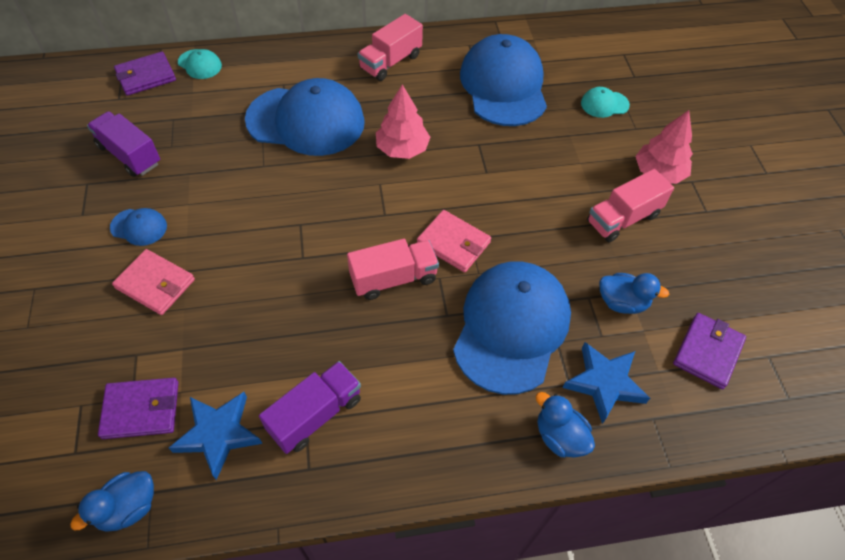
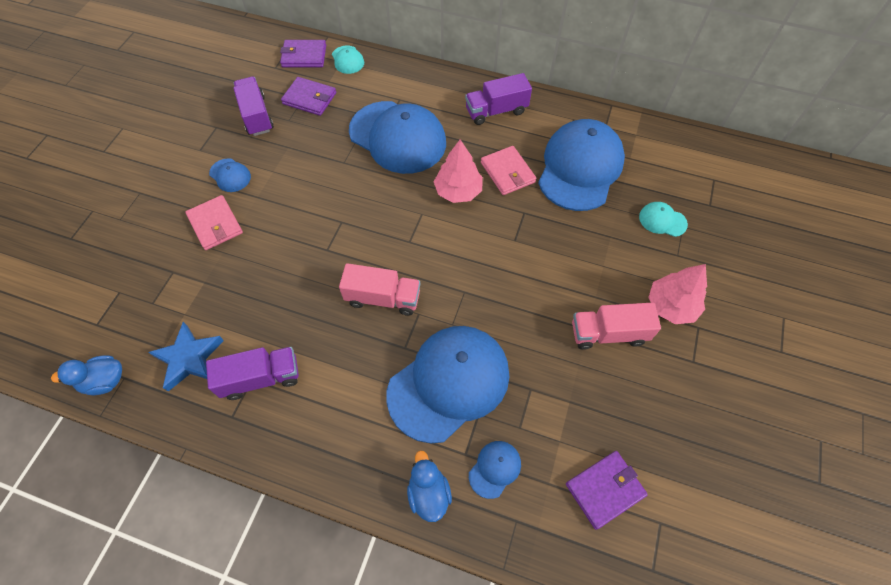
camera: 30 degrees right, 5 degrees up
(141, 410) = (152, 314): purple wallet -> purple wallet (309, 98)
(390, 62) = (496, 111): pink truck -> purple truck
(453, 243) = (448, 290): pink wallet -> pink wallet (507, 172)
(604, 383) = (495, 469): blue star -> blue cap
(622, 302) = (557, 407): blue duck -> none

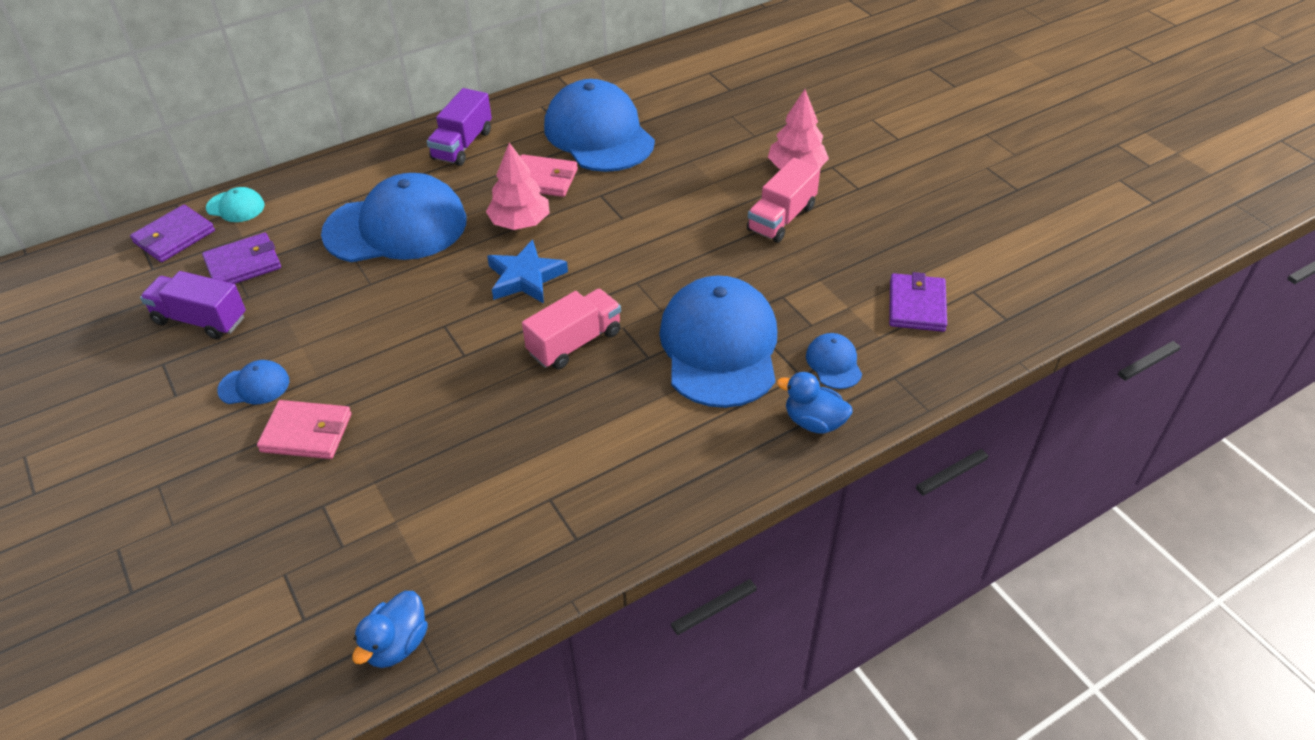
camera: 50 degrees left, 15 degrees down
(189, 358) = (461, 543): blue star -> blue star (525, 278)
(261, 378) = (557, 489): purple truck -> none
(662, 220) = (712, 123): turquoise cap -> none

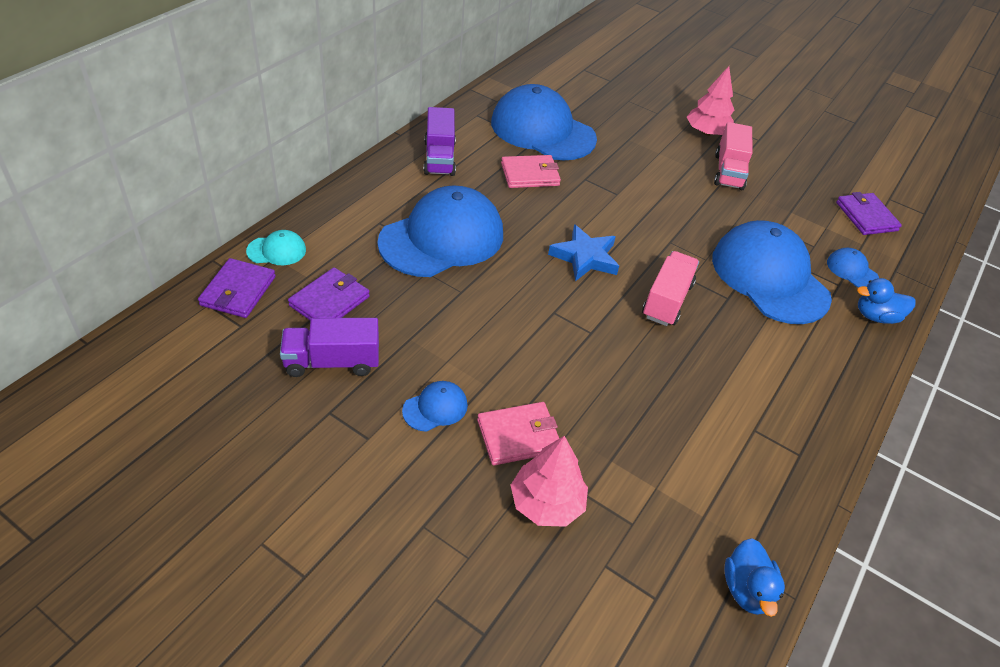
camera: 30 degrees left, 0 degrees up
(520, 222) = (542, 213): pink tree -> pink tree (546, 503)

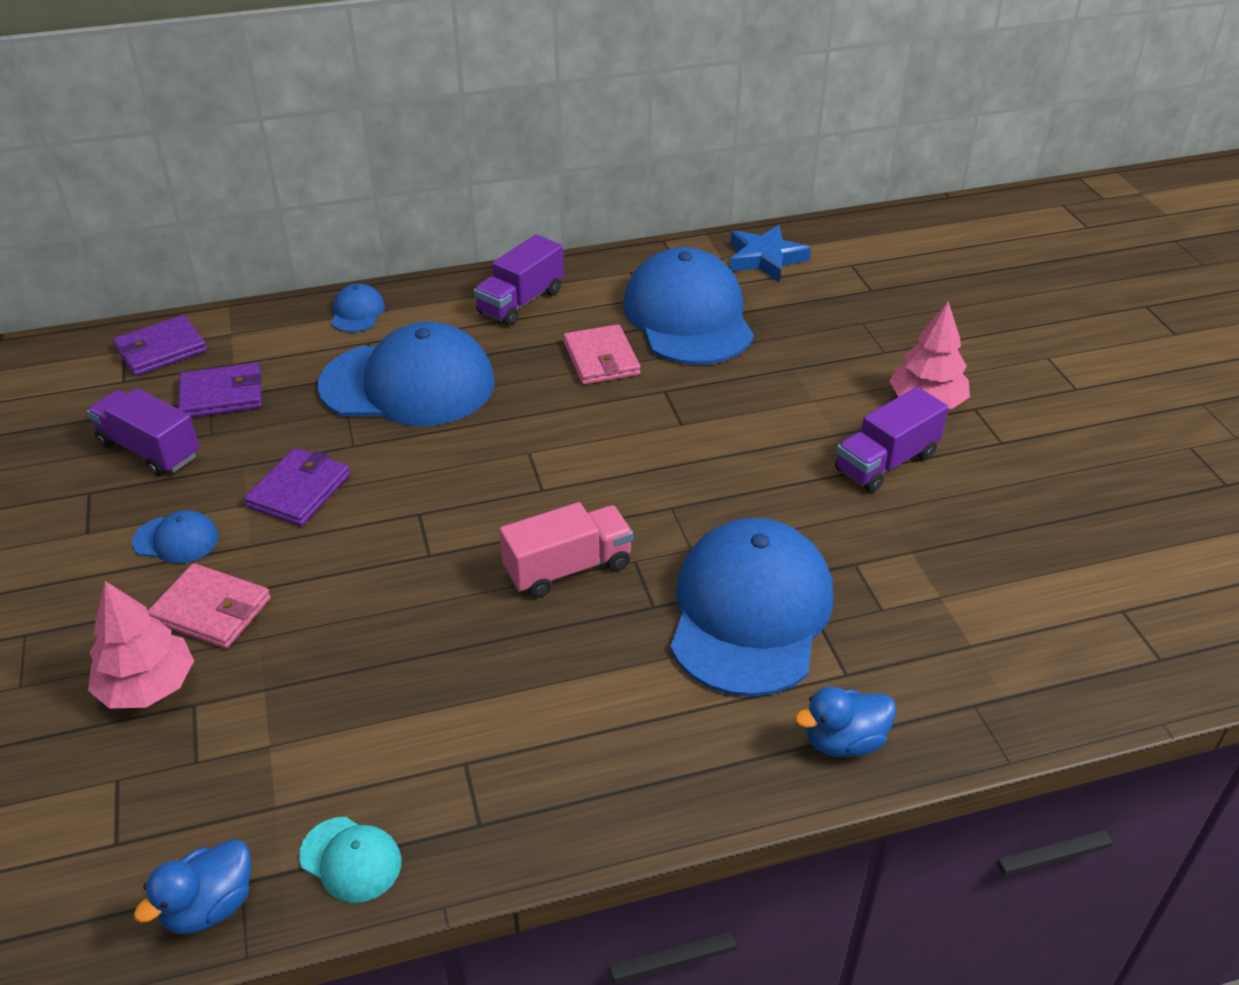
camera: 45 degrees right, 5 degrees down
(276, 250) = (240, 328): turquoise cap -> turquoise cap (351, 859)
(530, 174) = (601, 359): pink wallet -> pink wallet turned 45 degrees clockwise
(585, 257) = (537, 474): blue star -> blue star (765, 258)
(728, 172) = (886, 462): pink truck -> purple truck
(852, 270) = (896, 668): blue cap -> blue cap (357, 312)
(866, 216) = (1036, 613): purple wallet -> purple wallet (299, 490)
(876, 316) = (843, 741): blue duck -> blue duck turned 60 degrees counterclockwise

